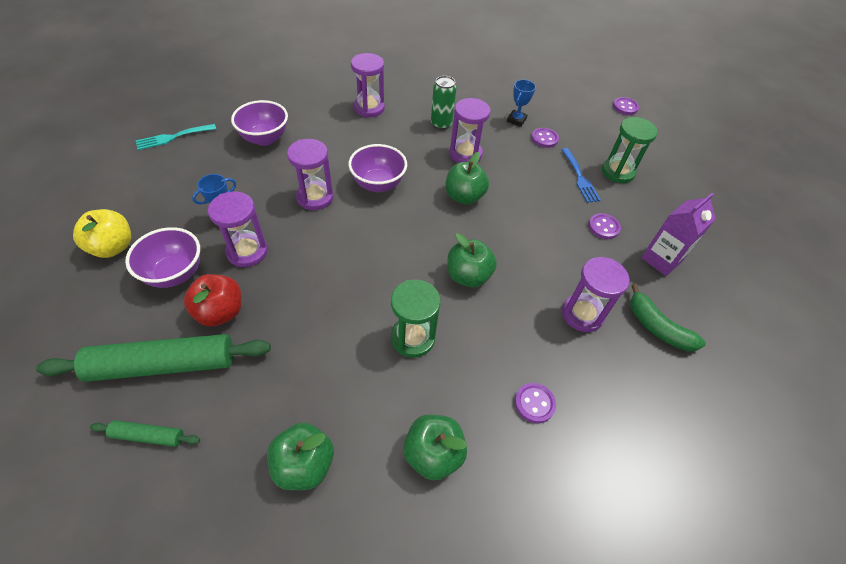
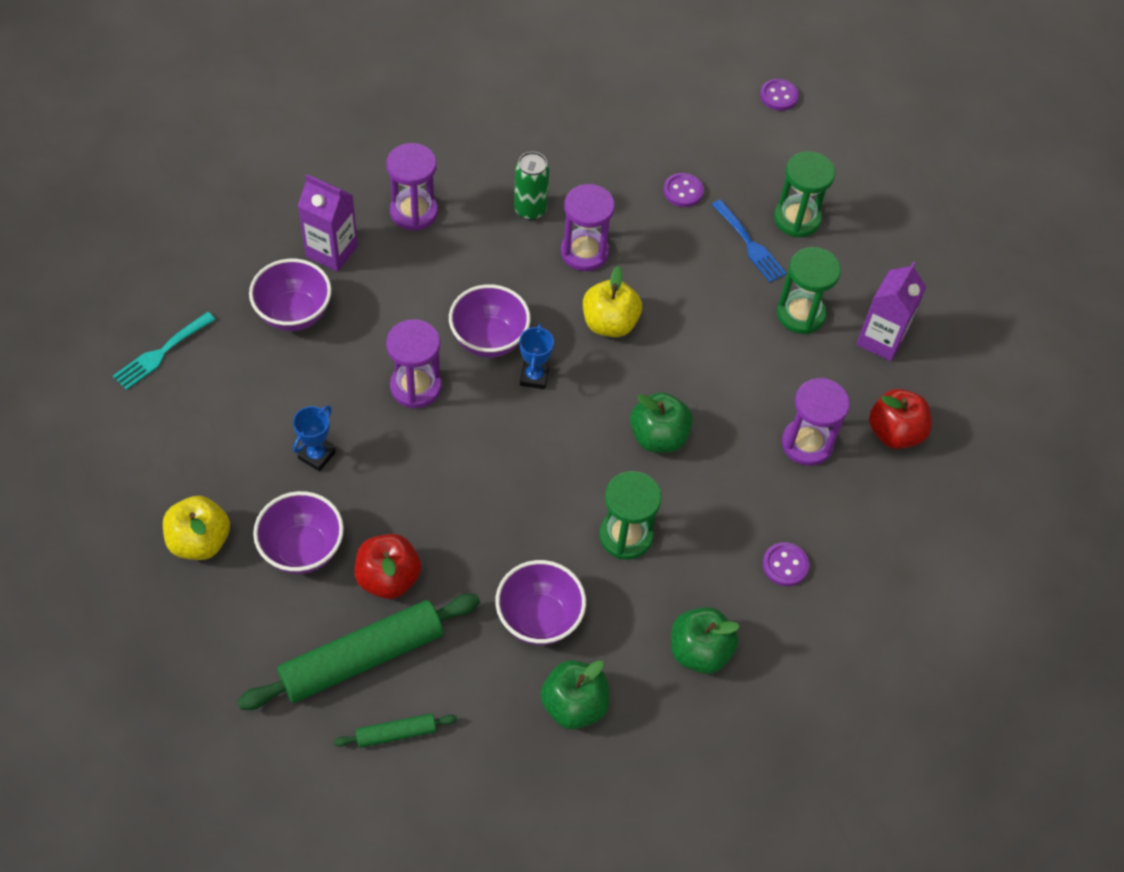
camera: 20 degrees left, 5 degrees up
(247, 251) = (373, 492): purple hourglass -> none
(308, 114) = (331, 251): none -> purple carton
(314, 380) = (539, 618): none -> purple bowl
(464, 196) = (609, 323): green apple -> yellow apple
(516, 120) = (633, 169): blue trophy -> blue trophy (534, 377)
(603, 227) = (800, 314): purple button -> green hourglass
(657, 327) = (894, 433): green banana -> red apple

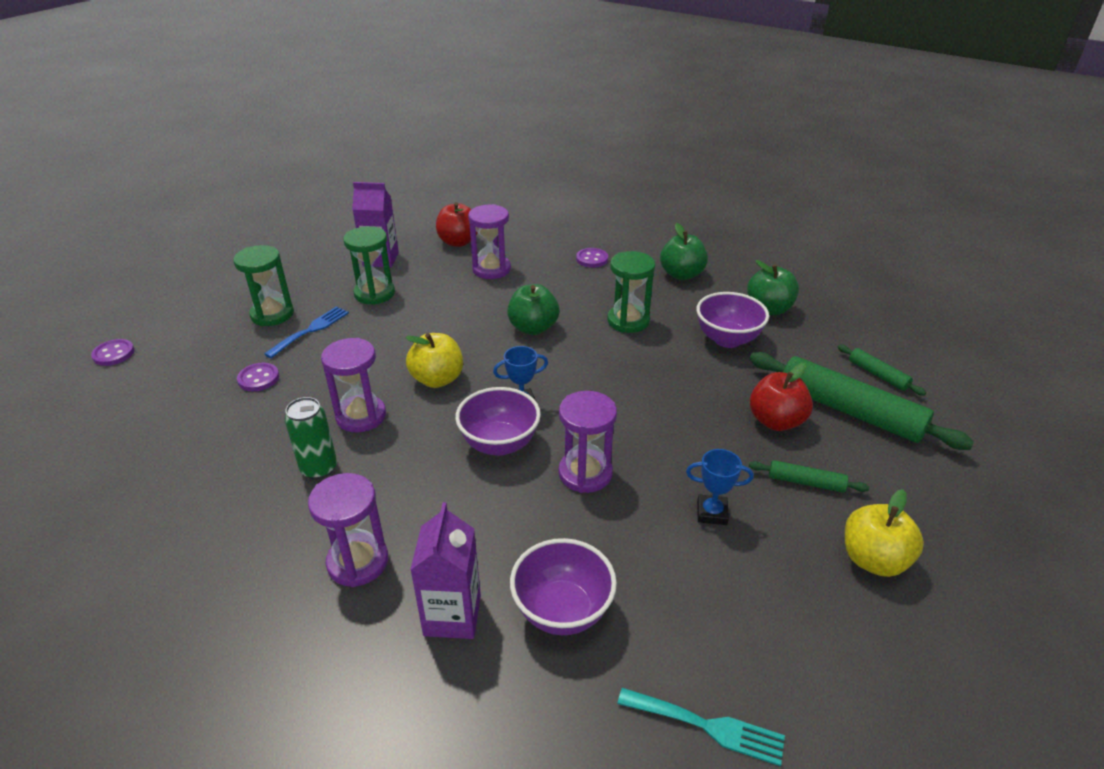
camera: 110 degrees left, 20 degrees down
(302, 549) = (806, 482): purple bowl -> green rolling pin

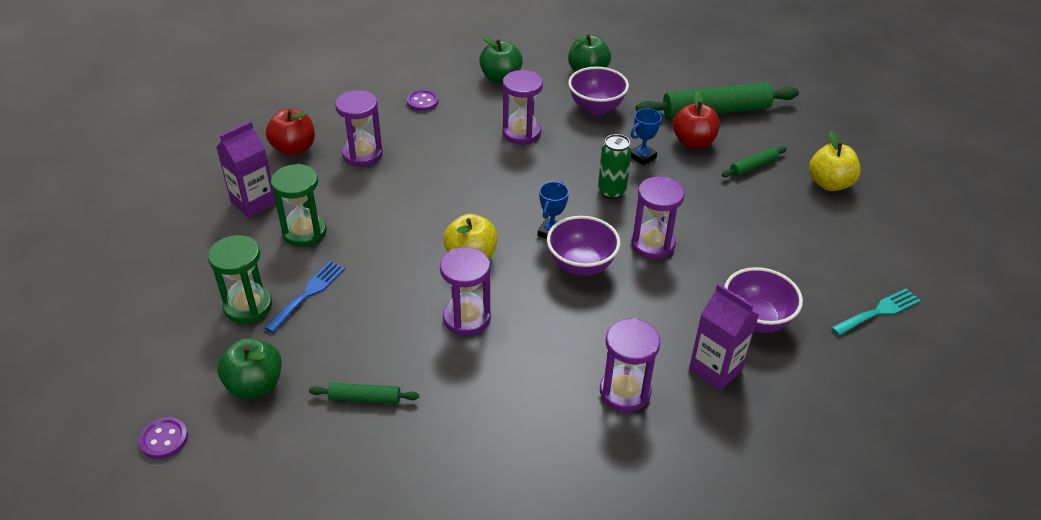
camera: 50 degrees left, 5 degrees up
(258, 378) = (340, 355): purple button -> none
(311, 330) = (308, 293): blue fork -> blue fork turned 45 degrees clockwise
(319, 469) = (503, 369): green can -> green can (611, 192)
(533, 328) = (470, 178): green apple -> green apple (255, 385)
(628, 321) = (521, 133): green hourglass -> purple hourglass
(712, 513) = (740, 215): blue trophy -> blue trophy (642, 157)
(878, 375) = (698, 80): green rolling pin -> green rolling pin (365, 398)

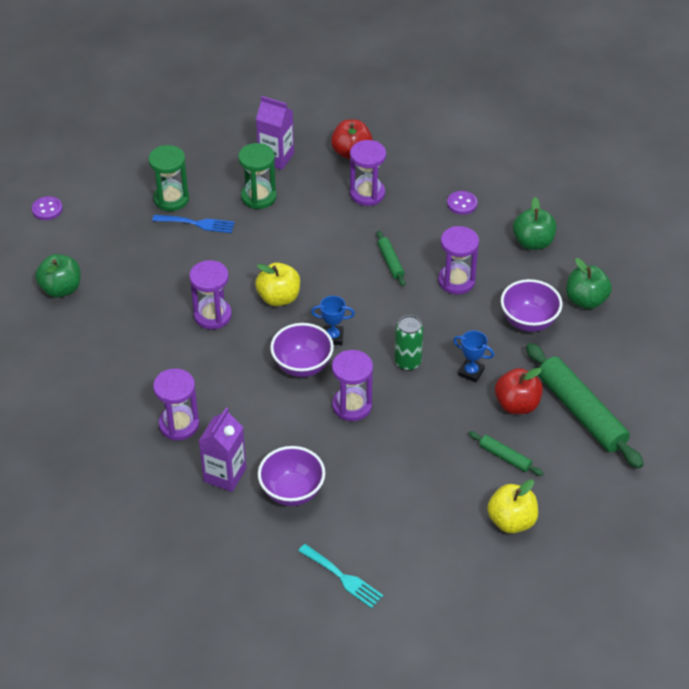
camera: 70 degrees right, 5 degrees up
(255, 385) = (105, 231): green apple -> green apple (61, 289)
(365, 398) = (116, 288): green rolling pin -> green rolling pin (390, 262)

